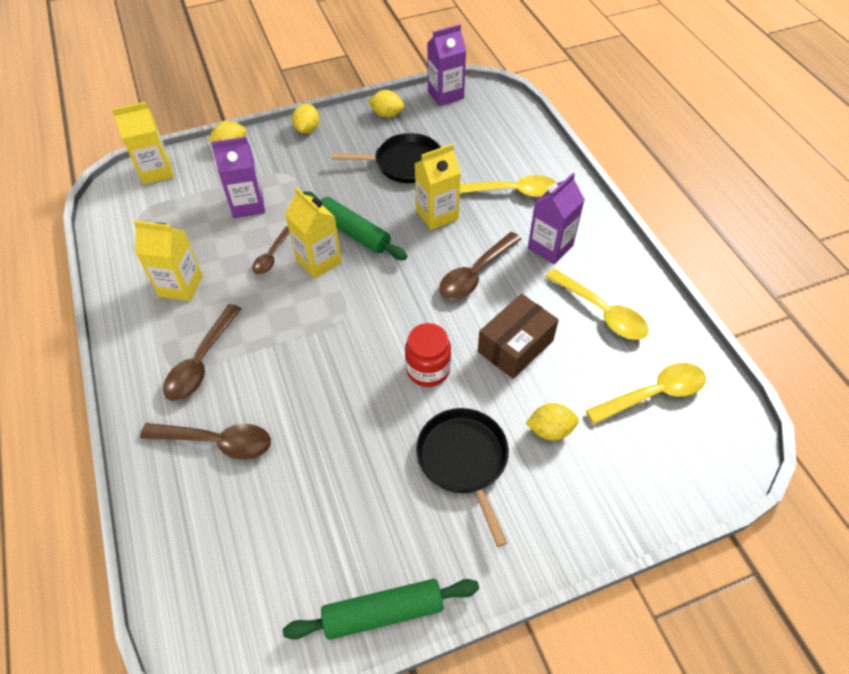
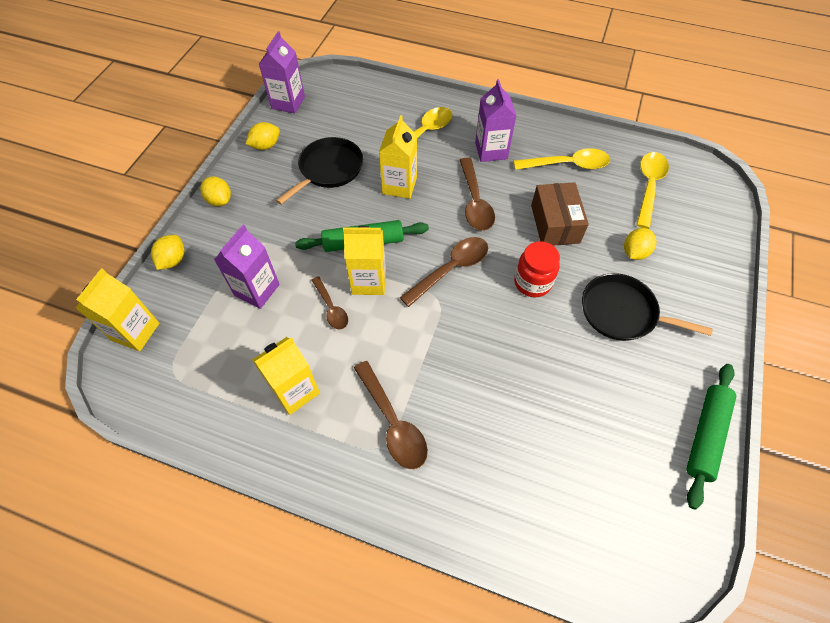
camera: 50 degrees left, 5 degrees up
(217, 442) = (483, 457): brown spoon -> brown spoon (451, 269)

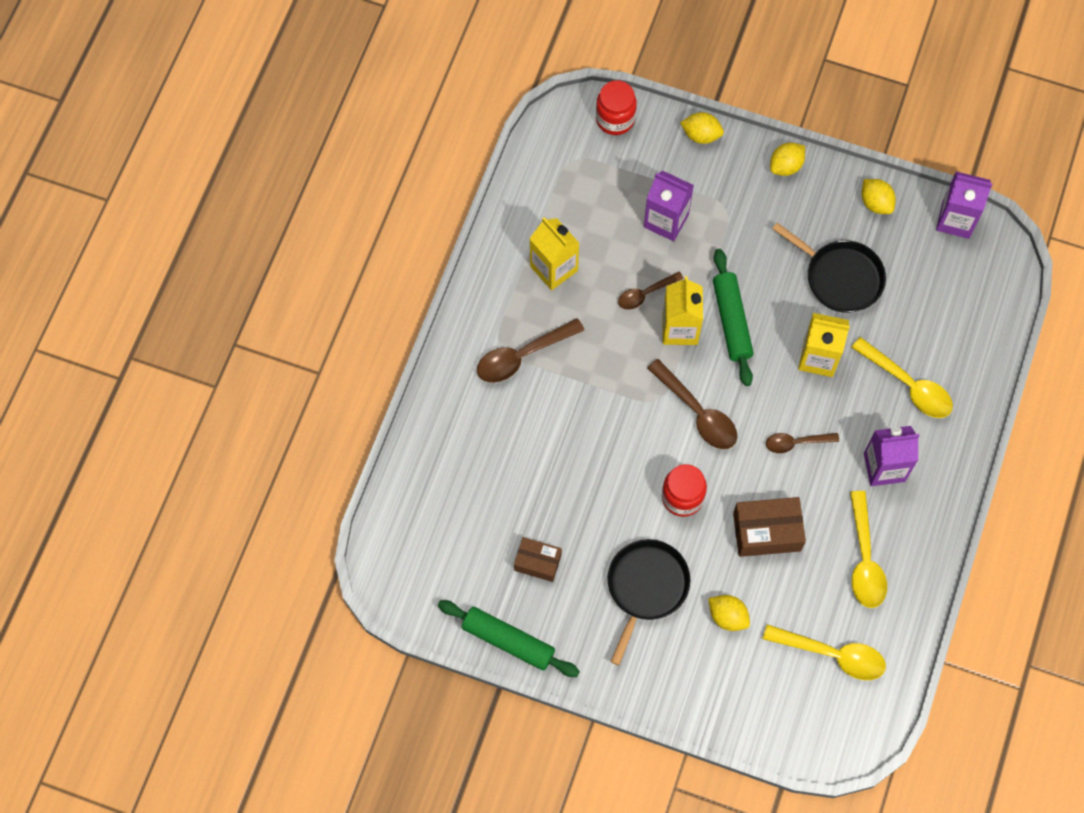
camera: 90 degrees right, 10 degrees up
(135, 332) = (615, 119): yellow carton -> red jar
(475, 202) = (796, 443): brown spoon -> brown spoon, size x0.62
(617, 407) = (537, 562): none -> brown box

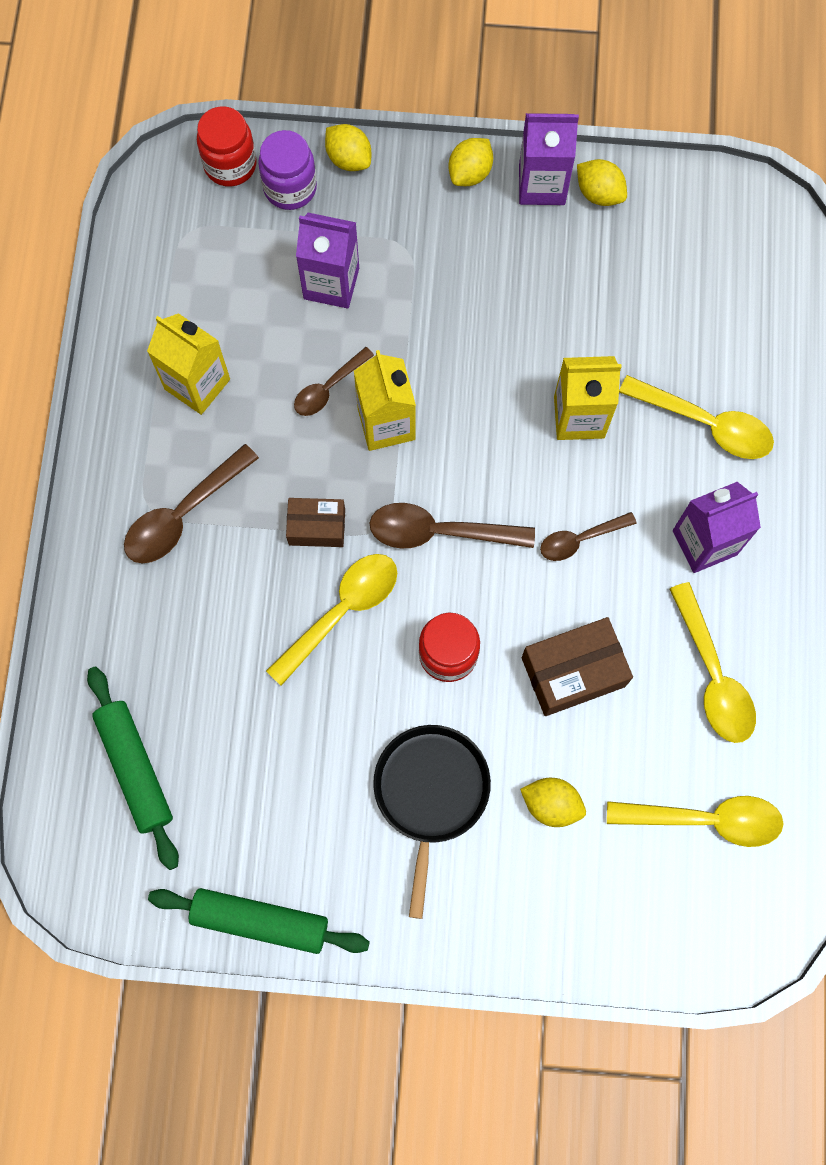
camera: 15 degrees left, 5 degrees up
(537, 562) = (274, 797): brown box -> brown box (317, 527)
(616, 450) = (342, 611): none -> yellow spoon
(653, 146) = (290, 188): none -> purple jar
(698, 413) = (439, 532): brown spoon -> brown spoon turned 150 degrees clockwise
(701, 135) = (349, 159): yellow lemon -> yellow lemon turned 45 degrees clockwise
(732, 321) = (452, 396): green rolling pin -> green rolling pin (136, 768)
(840, 277) = (579, 302): black pan -> none
(955, 220) = (707, 190): purple carton -> purple carton (542, 184)

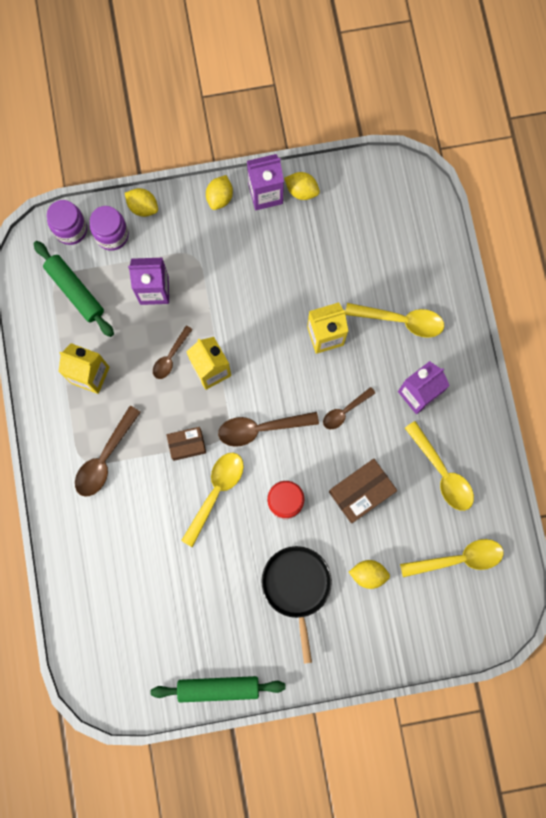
camera: 15 degrees left, 5 degrees up
(136, 768) = (120, 619): green rolling pin -> green rolling pin (75, 291)
(230, 165) = (71, 229): red jar -> purple jar

